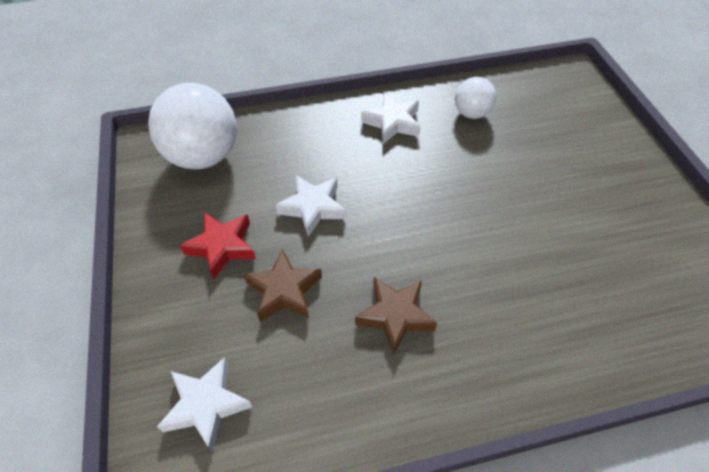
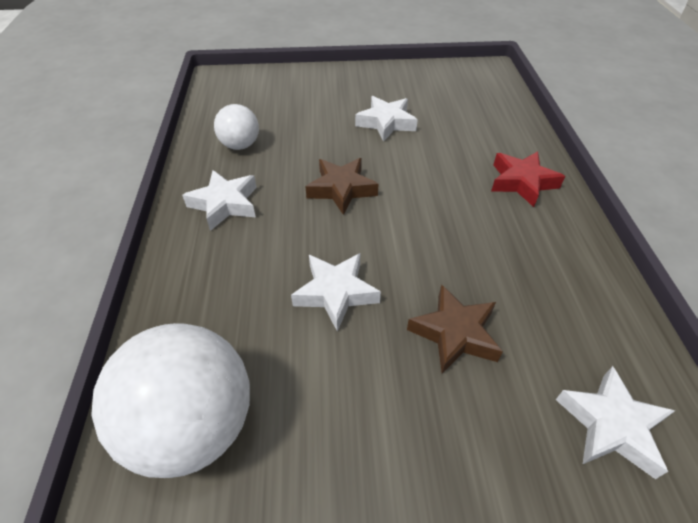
camera: 80 degrees left, 5 degrees down
(222, 247) = (380, 401): red star -> red star (522, 182)
(395, 316) = (486, 243): brown star -> brown star (341, 189)
(561, 216) = (386, 123): none -> white star

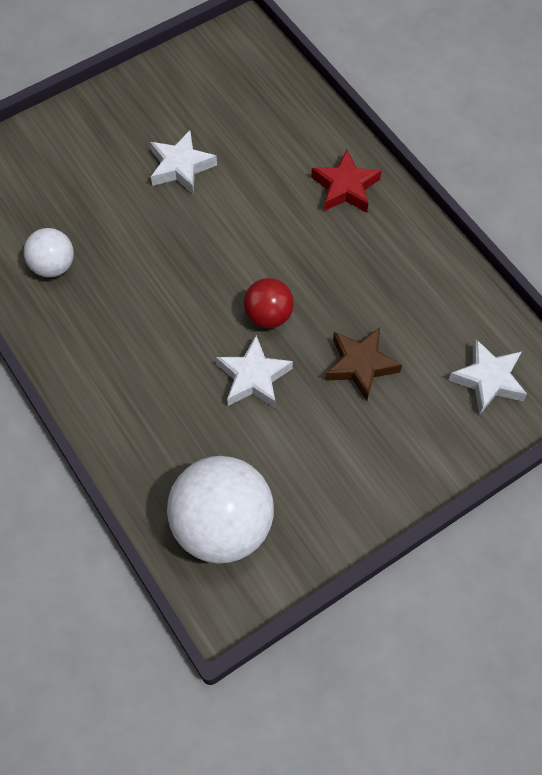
camera: 30 degrees left, 15 degrees up
(225, 204) = (95, 341): white star -> none
(341, 189) = (191, 272): brown star -> none
(387, 248) = (268, 315): none -> red ball

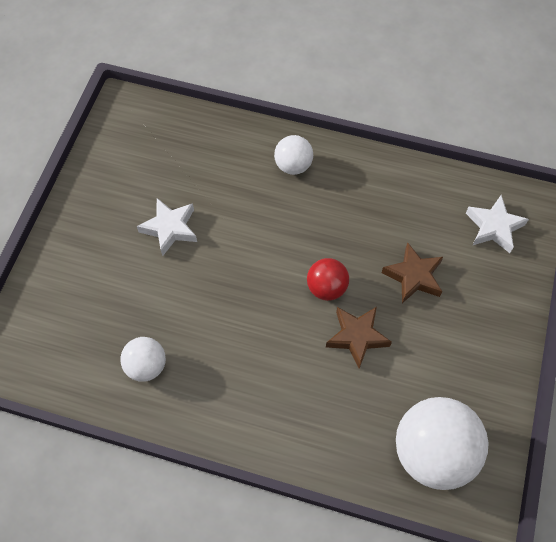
camera: 40 degrees left, 0 degrees up
(253, 377) = (357, 337): white star -> brown star
(345, 187) = (293, 165): red star -> white ball

